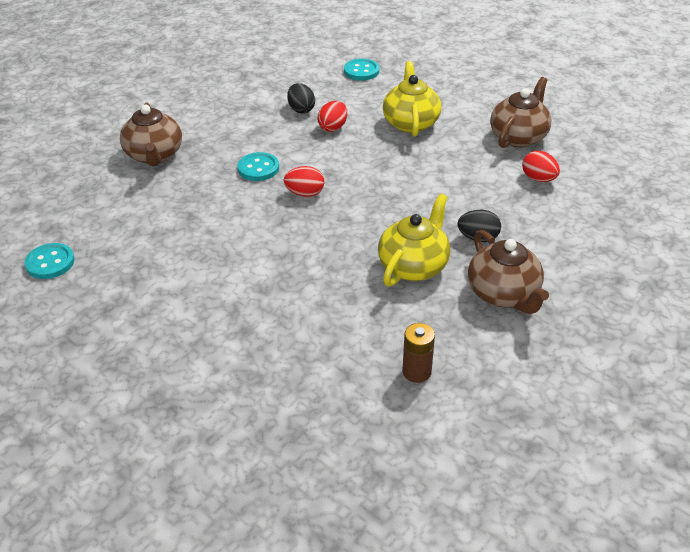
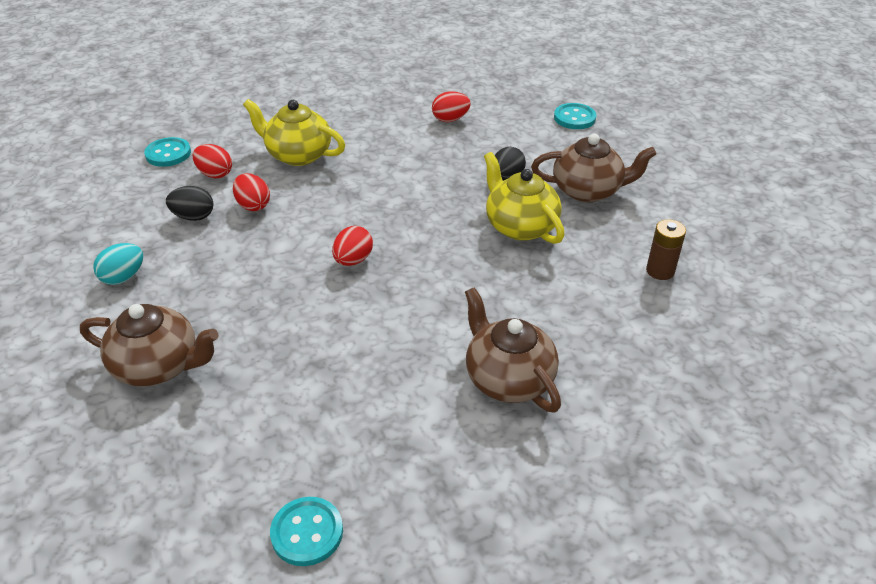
camera: 65 degrees left, 0 degrees up
(223, 110) = (123, 277): none -> turquoise egg
(258, 168) = (275, 281): turquoise button -> turquoise button (574, 118)
(355, 98) = (215, 174): none -> red egg
(518, 137) = (381, 107): brown teapot -> brown teapot (508, 379)

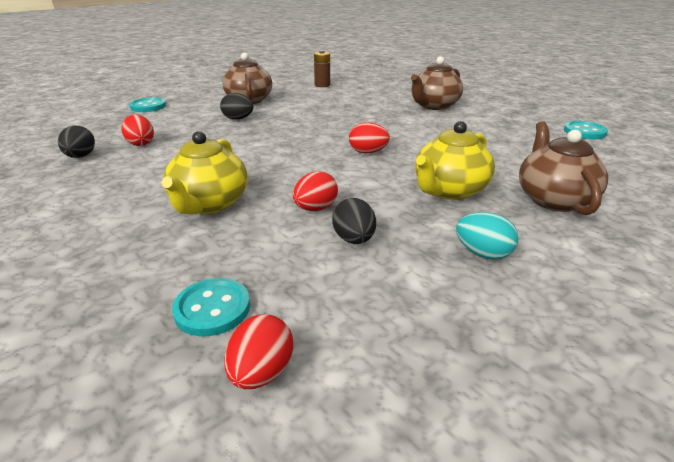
camera: 105 degrees left, 10 degrees down
(215, 174) = (260, 249): red egg -> red egg (261, 372)
(431, 93) = (81, 156): none -> black egg
(520, 226) = (297, 112): yellow teapot -> yellow teapot (449, 190)

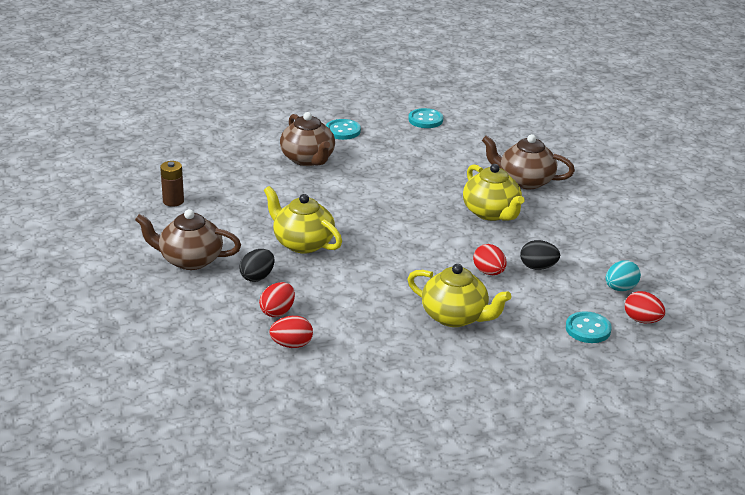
camera: 70 degrees left, 0 degrees up
(81, 156) = (304, 383): black egg -> none
(148, 106) = (155, 334): turquoise button -> turquoise button (342, 131)
(300, 123) = (302, 243): none -> yellow teapot
(368, 152) = (401, 226): red egg -> red egg (277, 312)
(483, 253) = (574, 229): turquoise egg -> turquoise egg (620, 288)

